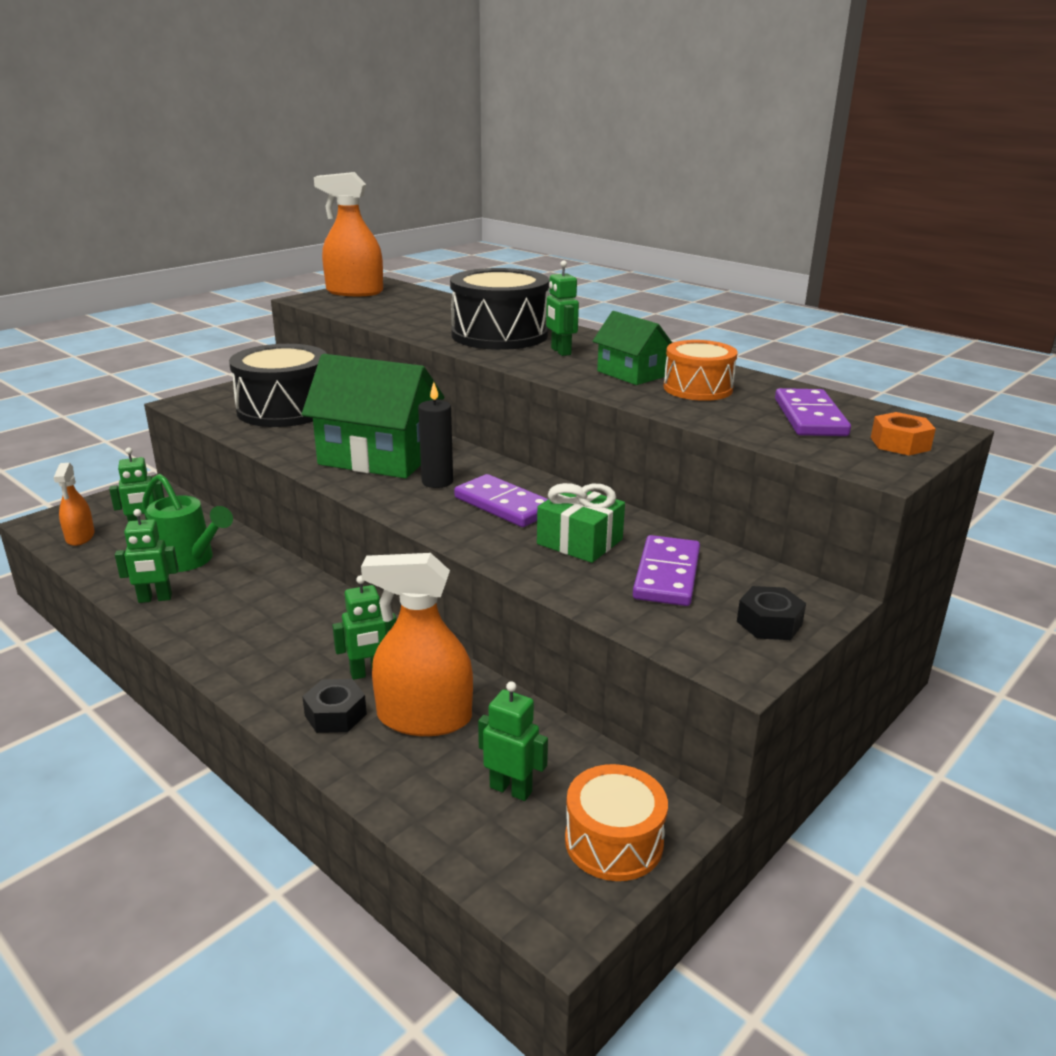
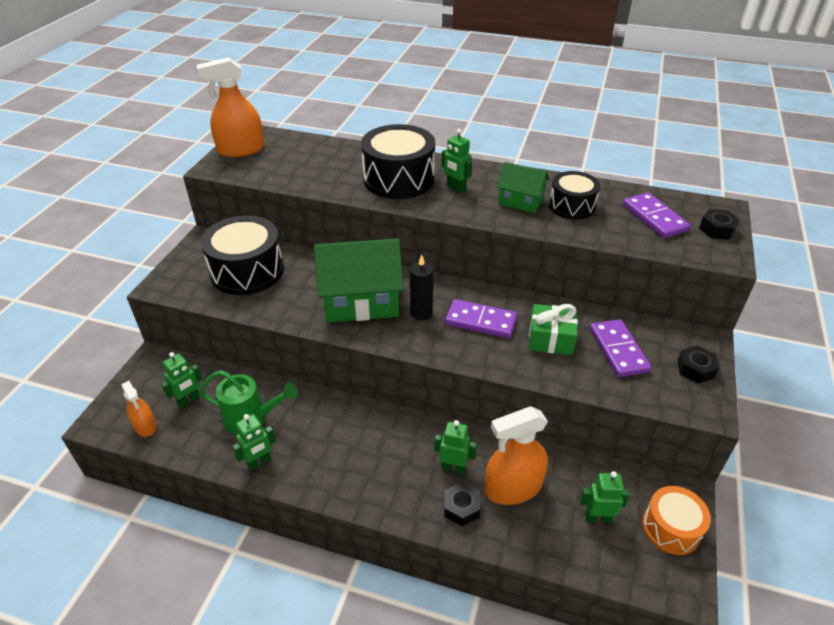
camera: 25 degrees left, 15 degrees up
(368, 673) = (453, 467): green robot -> green robot turned 120 degrees counterclockwise
(698, 388) = (571, 206): orange drum -> black drum
(900, 444) = (717, 229): orange nut -> black nut

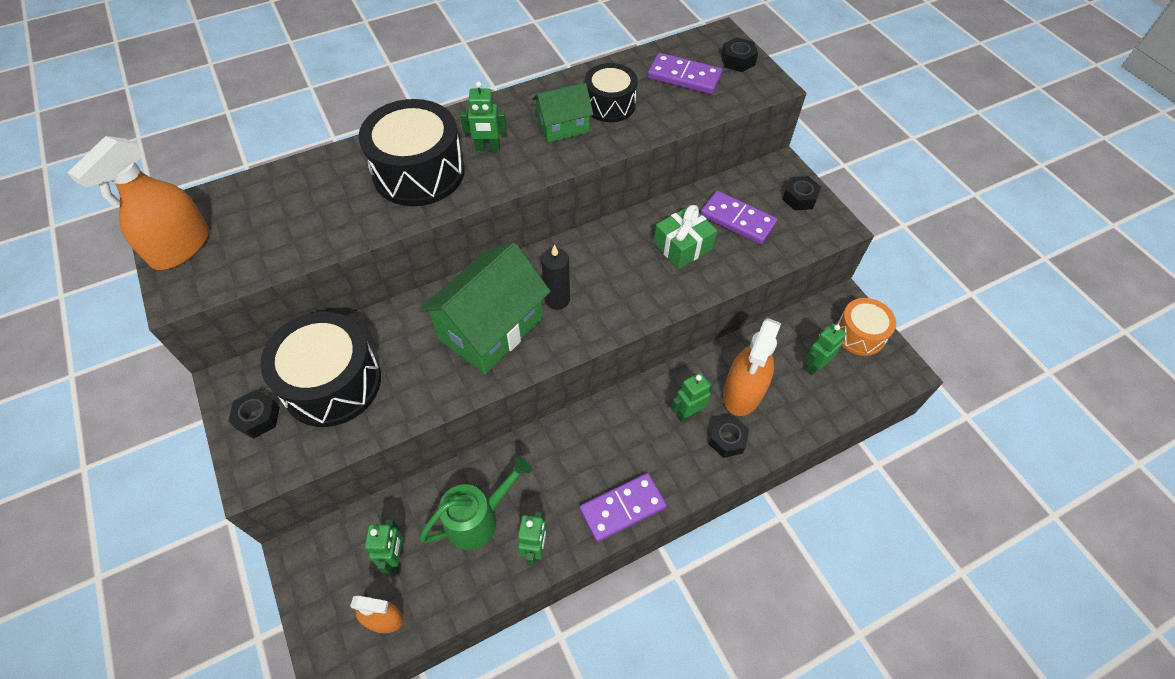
camera: 45 degrees left, 15 degrees up
(195, 263) = (258, 418): none -> black nut
(480, 321) = (614, 270): purple domino -> purple domino (622, 508)

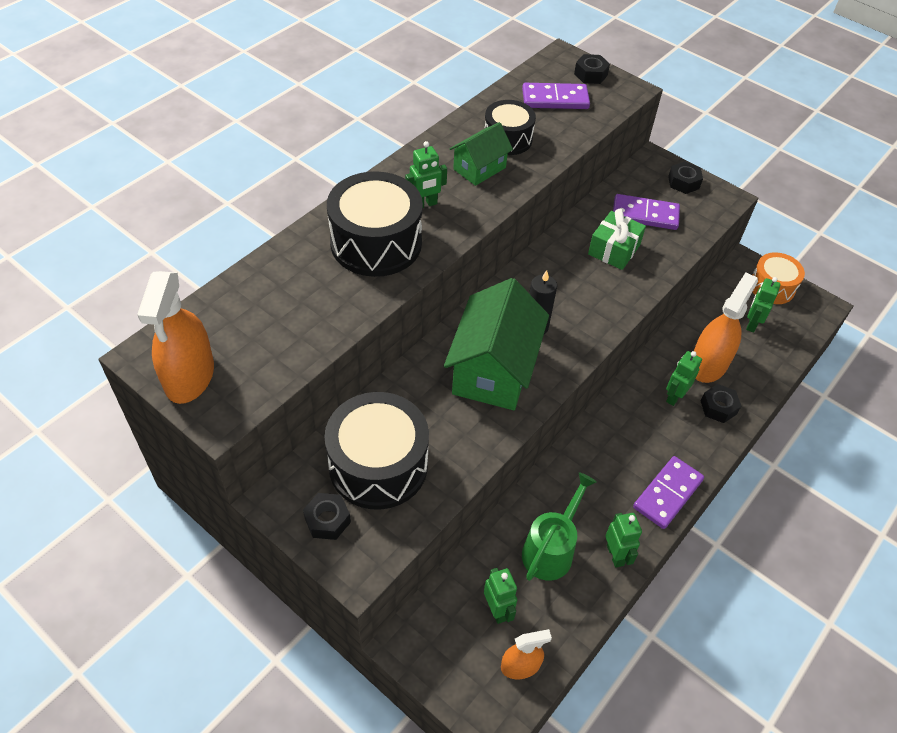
camera: 25 degrees left, 5 degrees down
(743, 392) = (708, 364): orange spray bottle -> orange spray bottle turned 150 degrees counterclockwise

